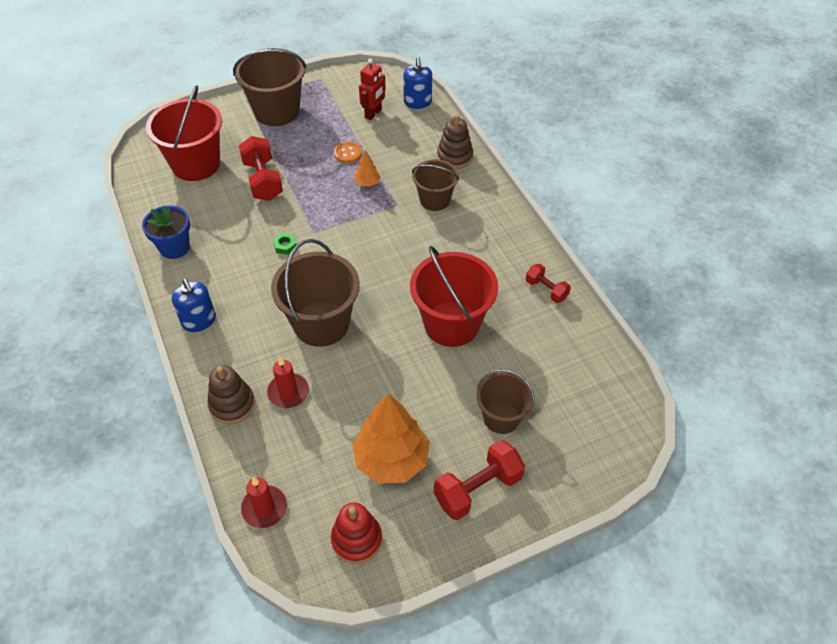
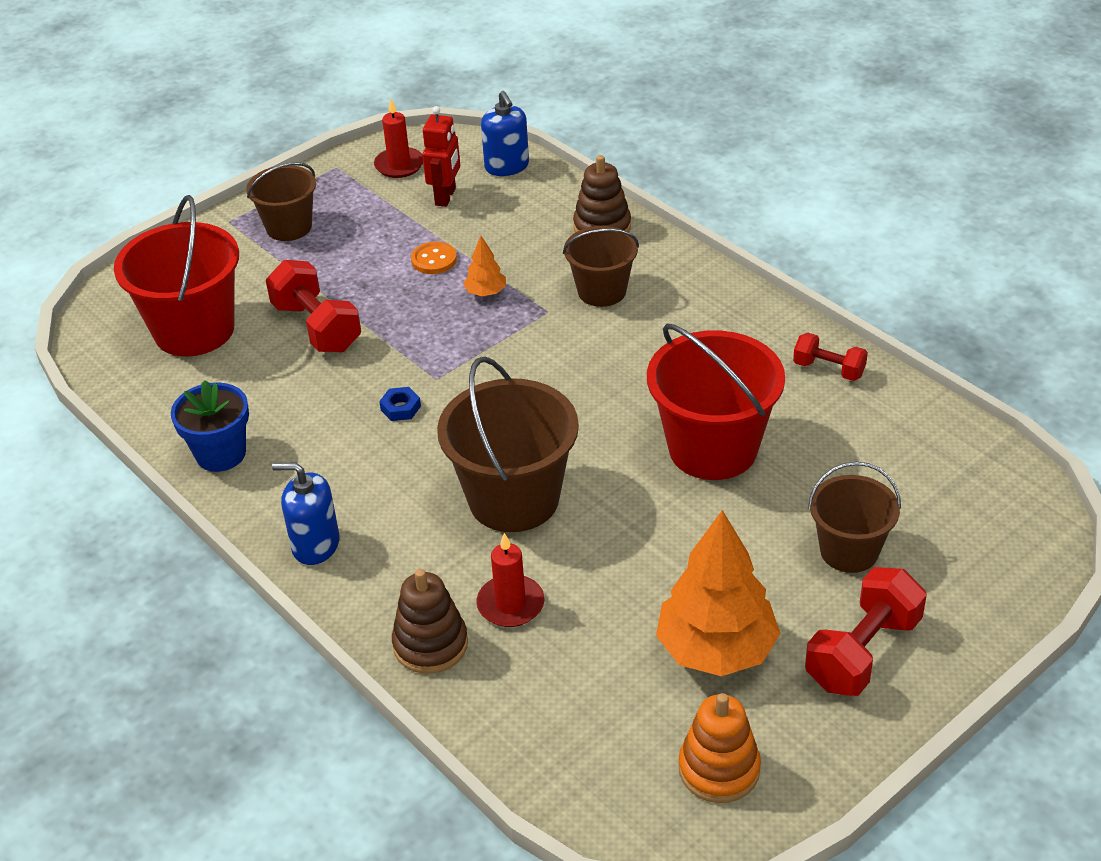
camera: 15 degrees left, 10 degrees down
(199, 321) = (315, 545): blue soap dispenser -> blue soap dispenser turned 150 degrees clockwise
(264, 508) = (556, 769): red candle -> red candle (399, 165)
(277, 111) = (289, 227): brown bucket -> brown bucket, size x0.61
(285, 246) = (400, 408): green nut -> blue nut
(356, 539) = (719, 769): red stacking toy -> orange stacking toy

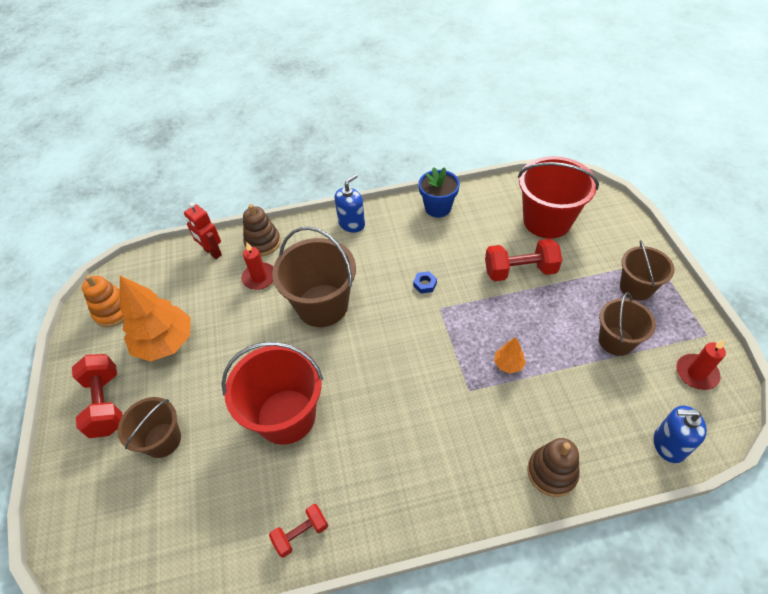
camera: 120 degrees right, 10 degrees up
(434, 260) = (560, 350): orange button -> none
(446, 197) = (638, 386): red robot -> red robot (212, 252)
(602, 291) = (472, 432): brown bucket -> brown bucket (616, 341)

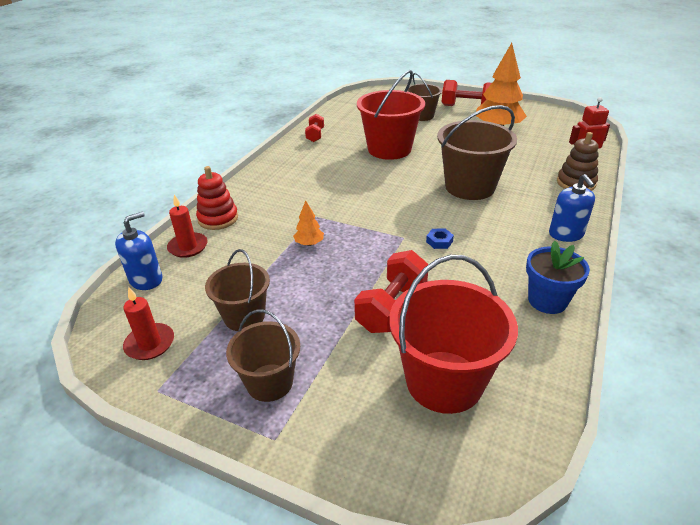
camera: 125 degrees right, 15 degrees down
(113, 311) = (546, 119): orange stacking toy -> none
(259, 278) = (530, 171): red candle -> red candle (188, 247)
(552, 472) = (218, 219): brown stacking toy -> red stacking toy

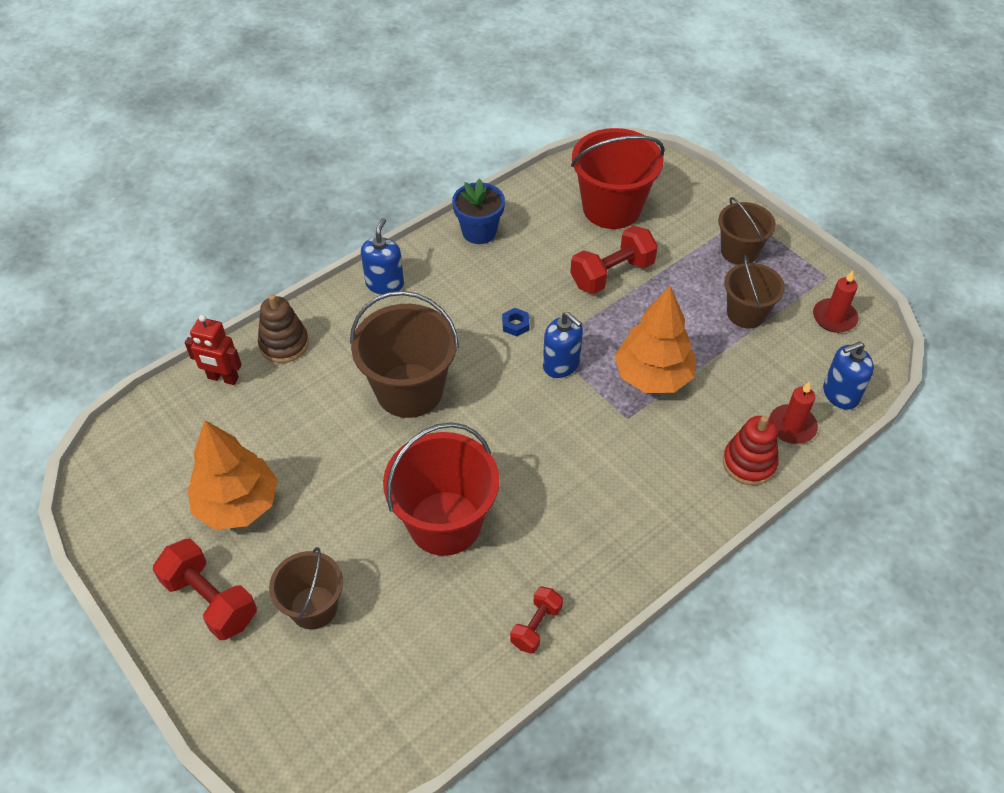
camera: 155 degrees left, 15 degrees up
(309, 243) = (653, 376): orange tree -> orange tree, size x2.24
(383, 229) = (561, 364): none -> blue soap dispenser

